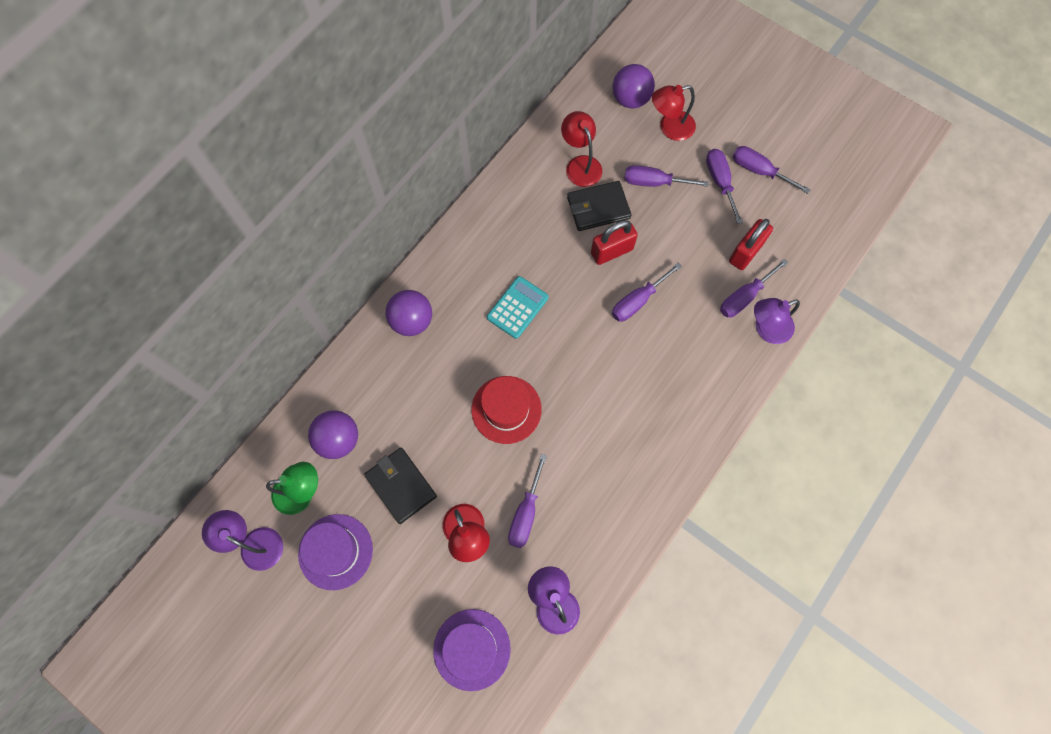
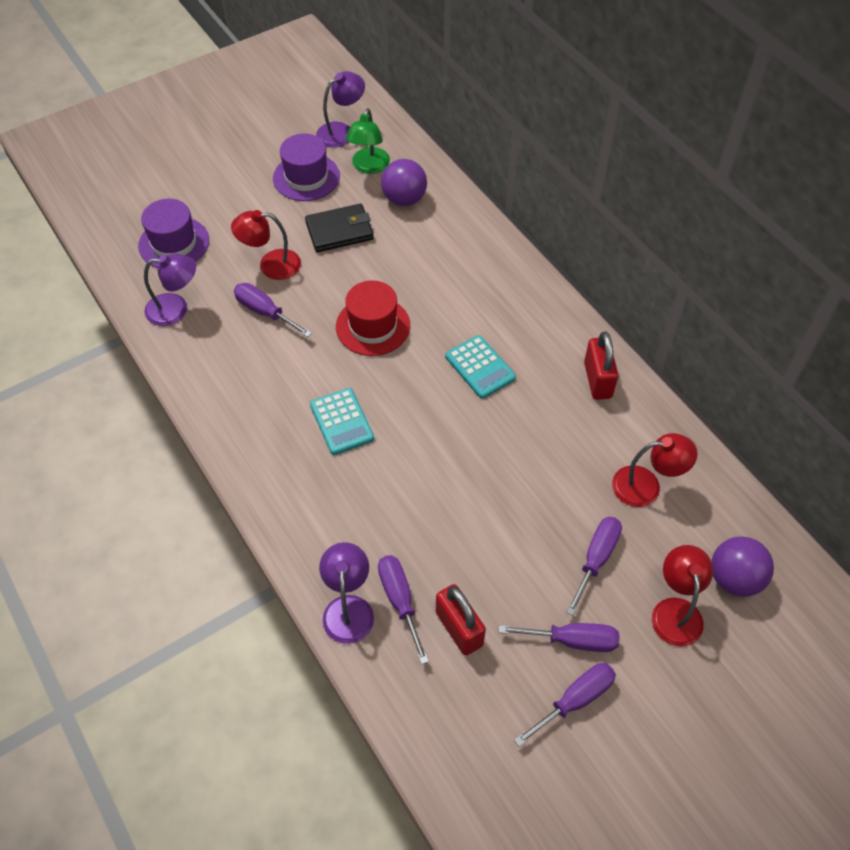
camera: 110 degrees right, 15 degrees down
(412, 321) = (500, 277): purple ball -> none
(598, 208) = (579, 484): black wallet -> none
(612, 251) = (515, 478): red padlock -> red padlock (597, 380)
(615, 396) = (341, 422): none -> turquoise calculator
(637, 301) = (442, 482): purple screwdriver -> none

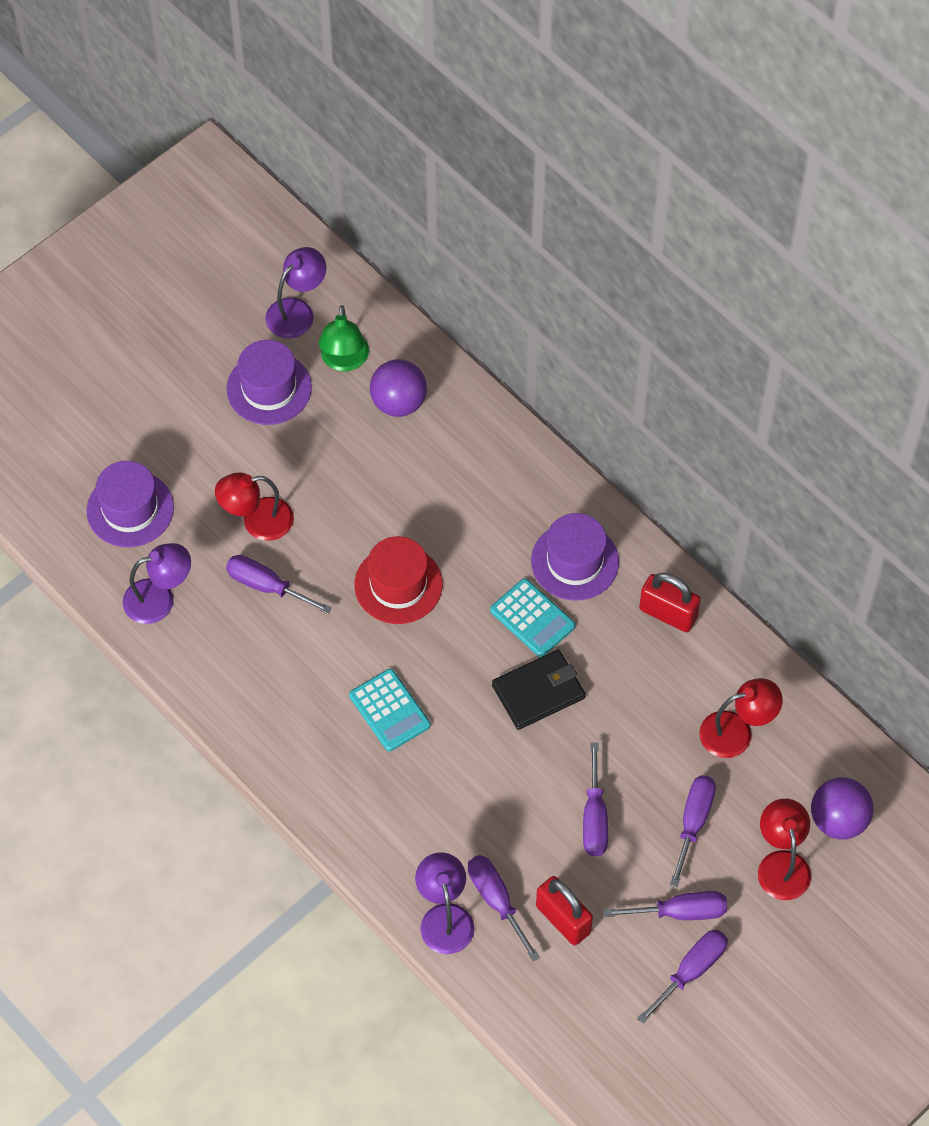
camera: 10 degrees left, 5 degrees up
(339, 231) = (329, 461): black wallet -> black wallet (538, 692)
(505, 540) = (594, 817): none -> purple screwdriver
(524, 329) = (575, 561): none -> purple hat
(597, 380) = (668, 613): red padlock -> red padlock turned 45 degrees counterclockwise

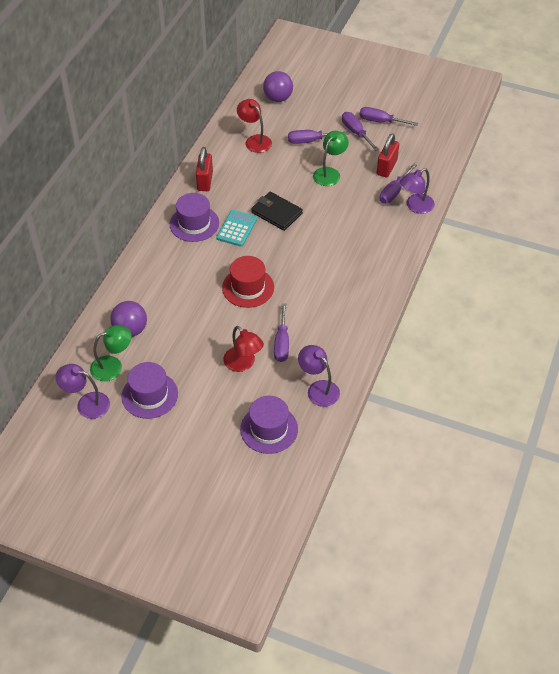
camera: 115 degrees left, 10 degrees down
(389, 710) = (323, 264): turquoise calculator -> none
(594, 817) = (329, 173): purple screwdriver -> green lamp
(781, 864) = (311, 109): red lamp -> none

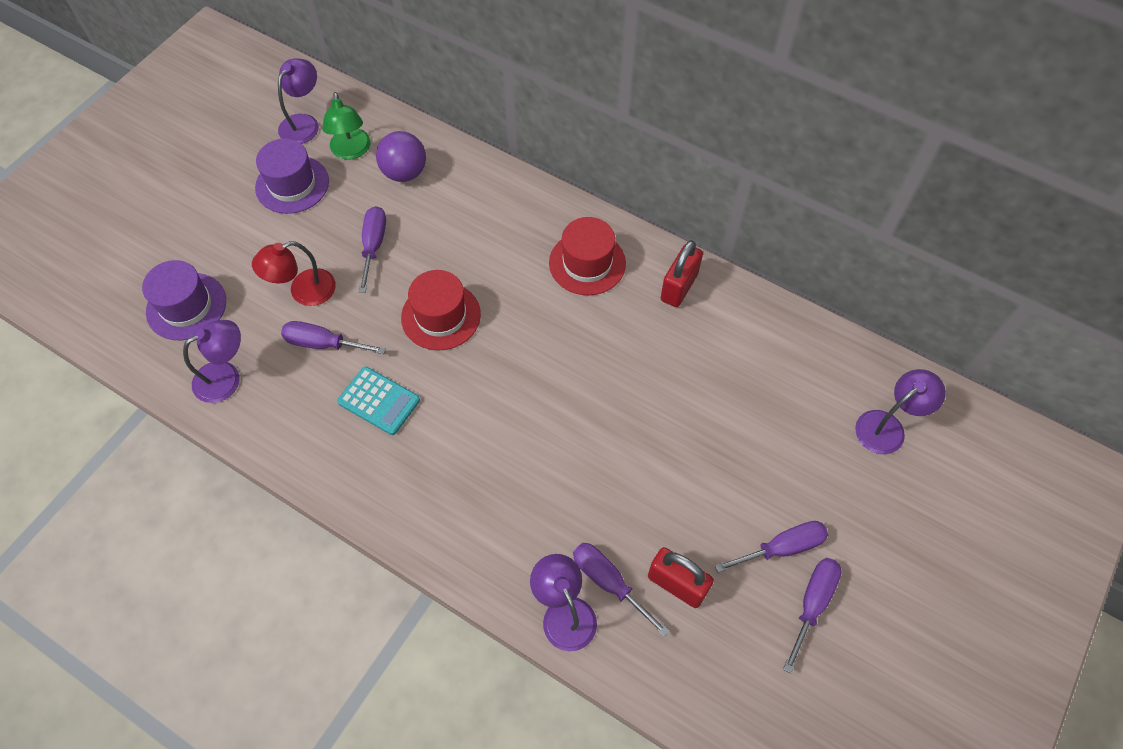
camera: 100 degrees right, 10 degrees up
(194, 223) = (587, 263): purple hat -> red hat
(205, 181) = (679, 287): red padlock -> red padlock turned 75 degrees counterclockwise
(237, 228) = (565, 317): turquoise calculator -> turquoise calculator (379, 401)
(255, 140) = (772, 371): red lamp -> none
(276, 213) = (589, 378): black wallet -> none
(278, 98) = (887, 426): purple ball -> purple lamp
(310, 141) = (764, 461): purple screwdriver -> purple screwdriver (374, 246)
(329, 173) = (674, 478): green lamp -> none

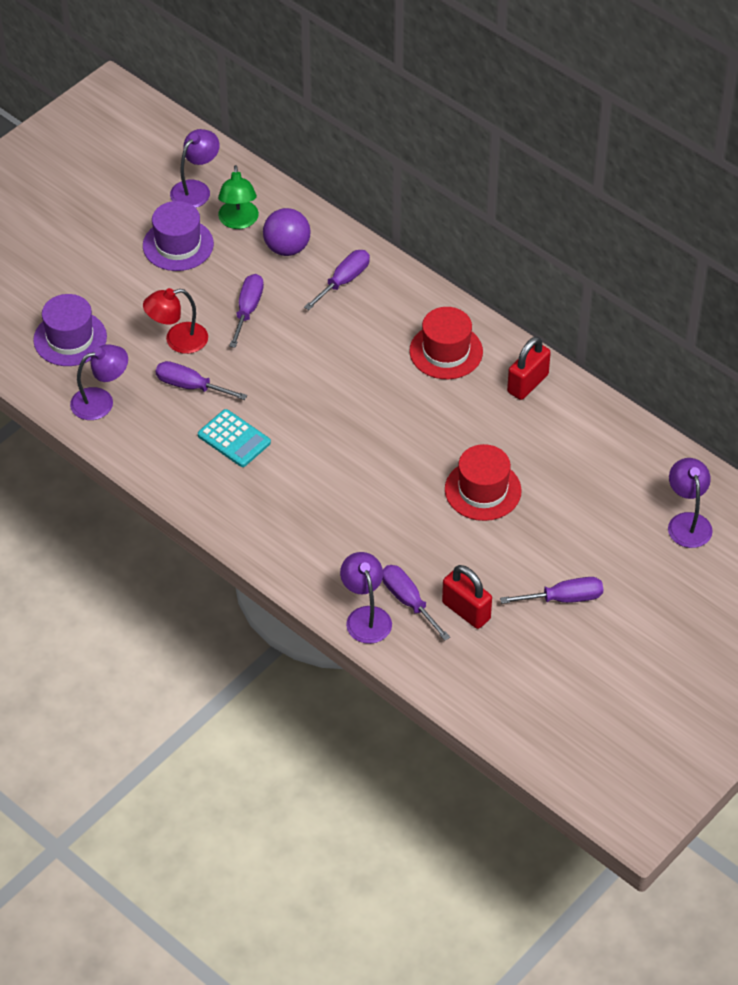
camera: 10 degrees right, 10 degrees down
(441, 316) = (300, 378): red hat -> red hat (483, 490)
(812, 603) = (578, 641): purple screwdriver -> purple screwdriver (344, 281)
(887, 426) = (687, 522): purple lamp -> purple lamp turned 75 degrees counterclockwise

